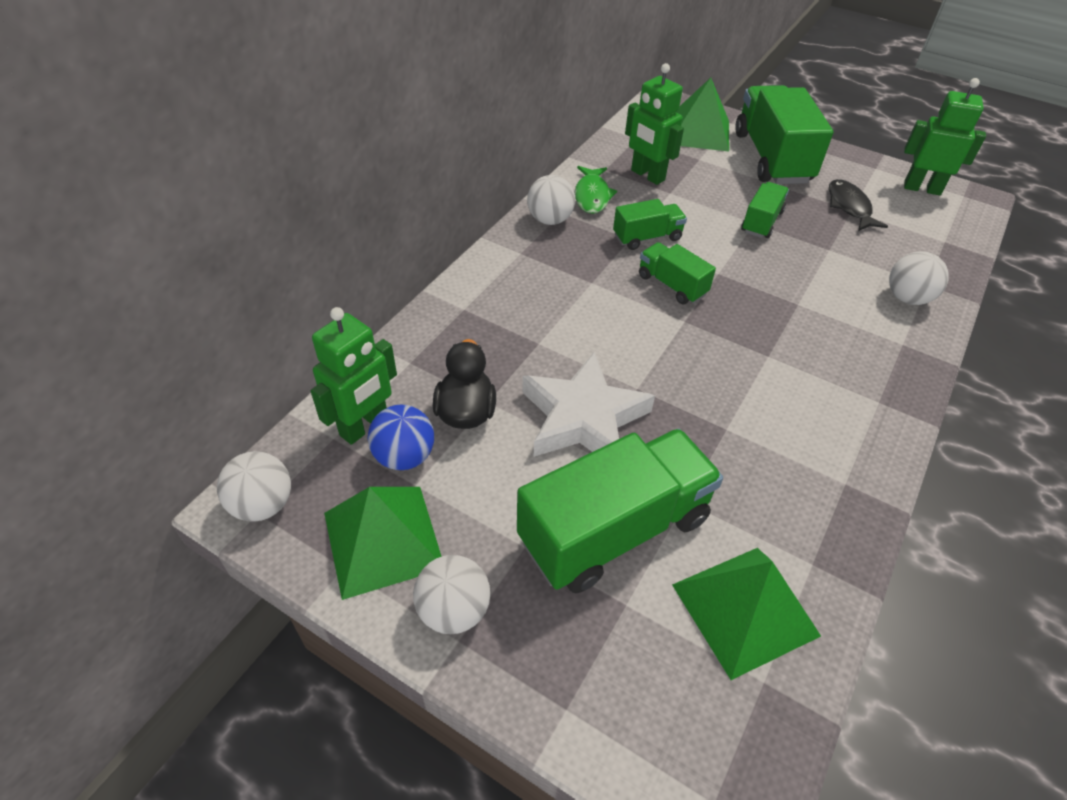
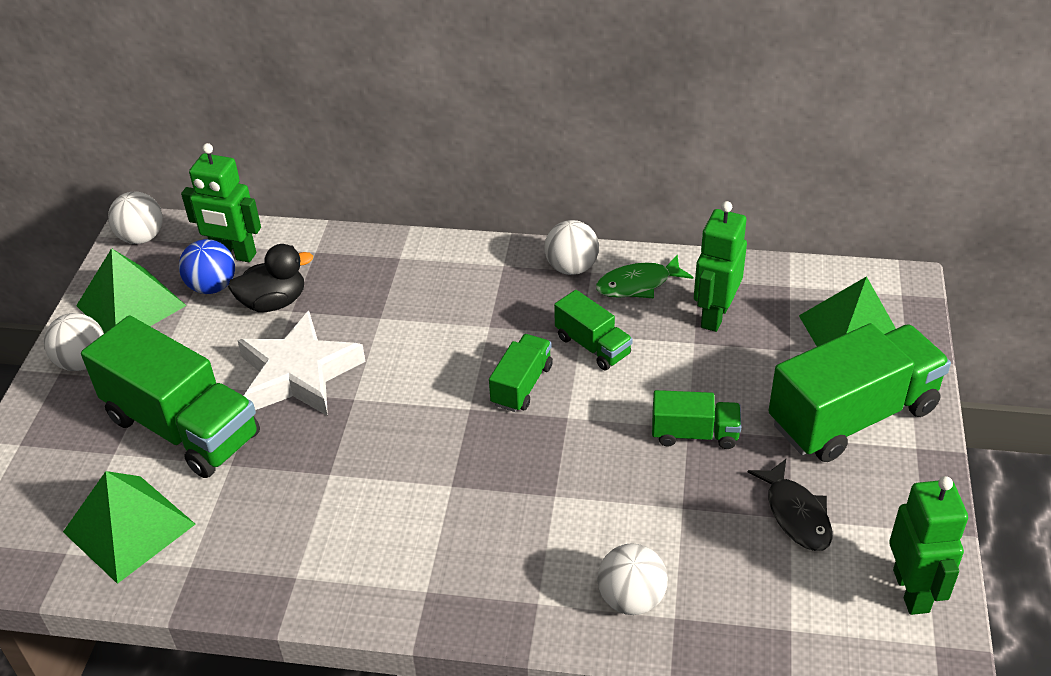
camera: 70 degrees right, 5 degrees down
(849, 207) = (796, 514): black fish -> black fish turned 105 degrees clockwise

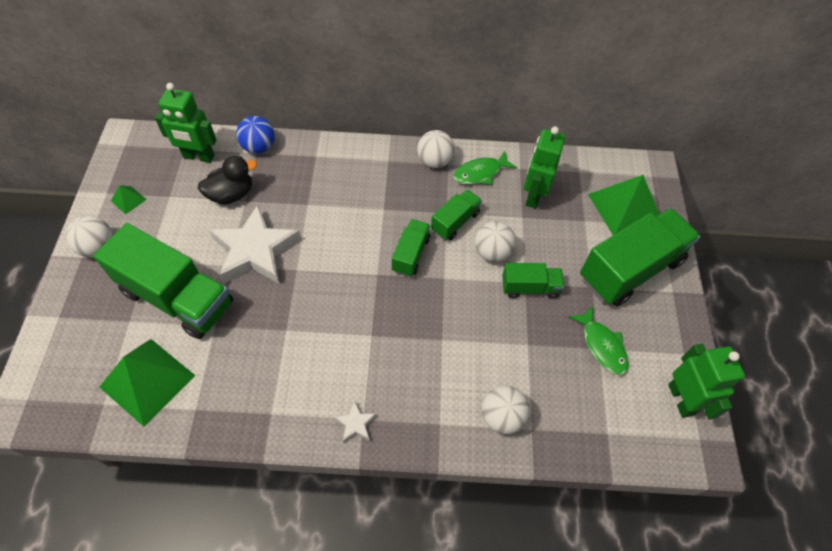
camera: 10 degrees left, 15 degrees up
(131, 305) = (128, 200): green pyramid -> green pyramid, size x0.44
(142, 237) = (130, 144): white ball -> white ball (492, 252)
(212, 286) = (186, 183): blue ball -> blue ball (259, 147)
(414, 596) = (355, 424): none -> white star
(592, 346) = (455, 222): green truck -> green truck turned 90 degrees counterclockwise
(796, 514) = (602, 346): black fish -> green fish

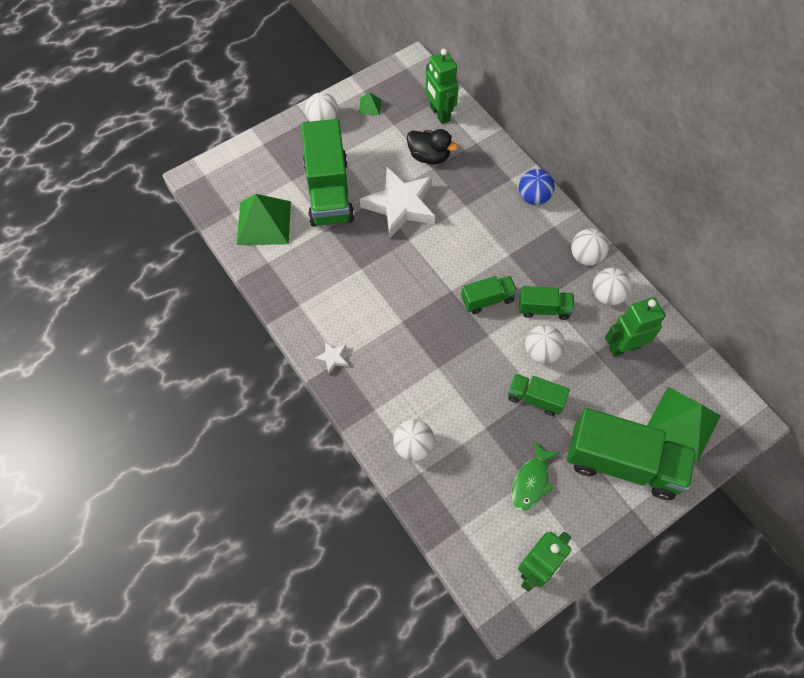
camera: 55 degrees right, 5 degrees up
(259, 147) = (482, 140): blue ball -> blue ball (533, 197)
(480, 173) = (607, 295): green fish -> white ball
(530, 287) = (535, 398): green truck -> green truck turned 150 degrees clockwise

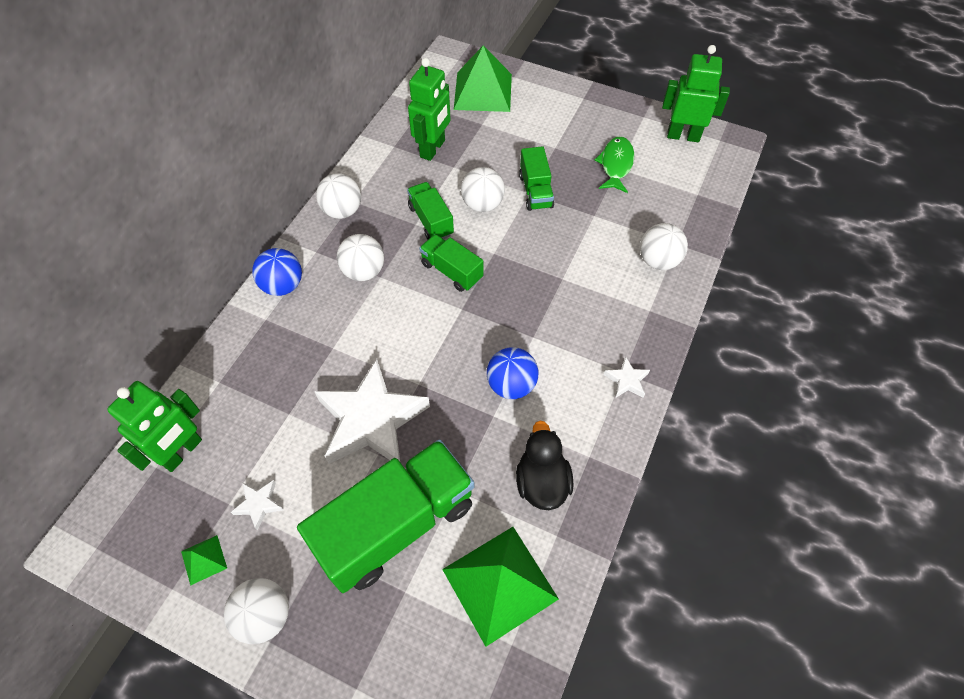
camera: 120 degrees left, 5 degrees down
(374, 289) = (511, 385): none -> blue ball
(384, 137) = (259, 504): none -> white star
(429, 156) = (270, 427): black duck -> black duck (542, 482)
(531, 481) = (616, 165): green fish -> green fish turned 75 degrees counterclockwise
(607, 295) = (381, 179): white ball -> white ball (364, 271)
(622, 463) = (549, 115): green truck -> none
(624, 347) = (433, 149): green robot -> green robot turned 105 degrees counterclockwise

